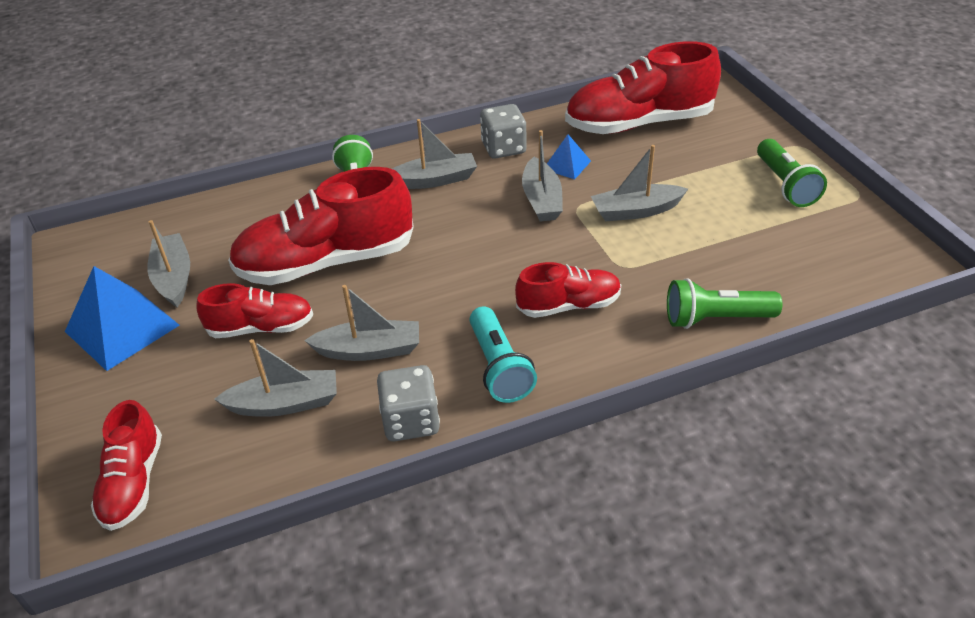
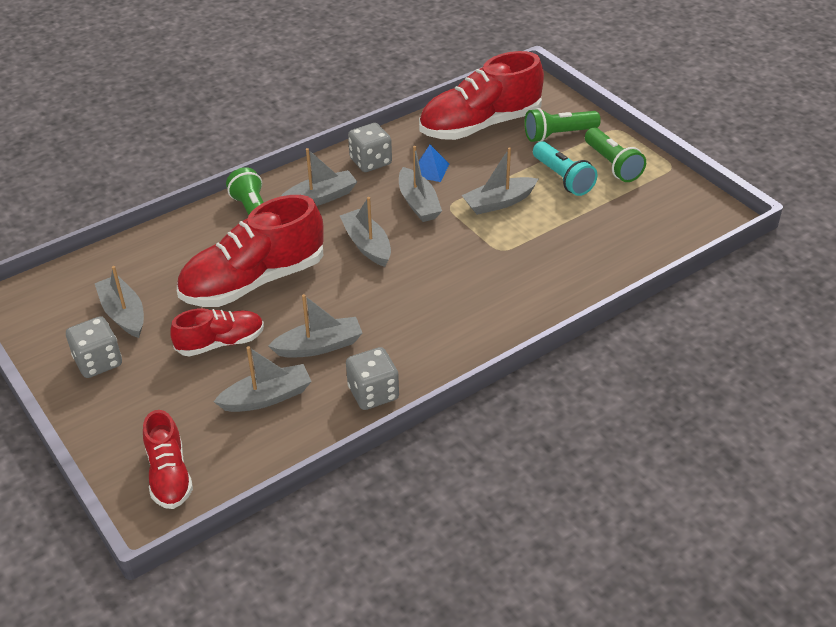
camera: 15 degrees left, 0 degrees up
(122, 328) = (98, 362): blue pyramid -> grey dice
(467, 239) = (367, 245): none -> grey boat
(499, 367) = (428, 343): turquoise flashlight -> turquoise flashlight (562, 178)
(568, 305) = (467, 287): red shoe -> none
(716, 319) = (583, 280): green flashlight -> green flashlight (558, 135)

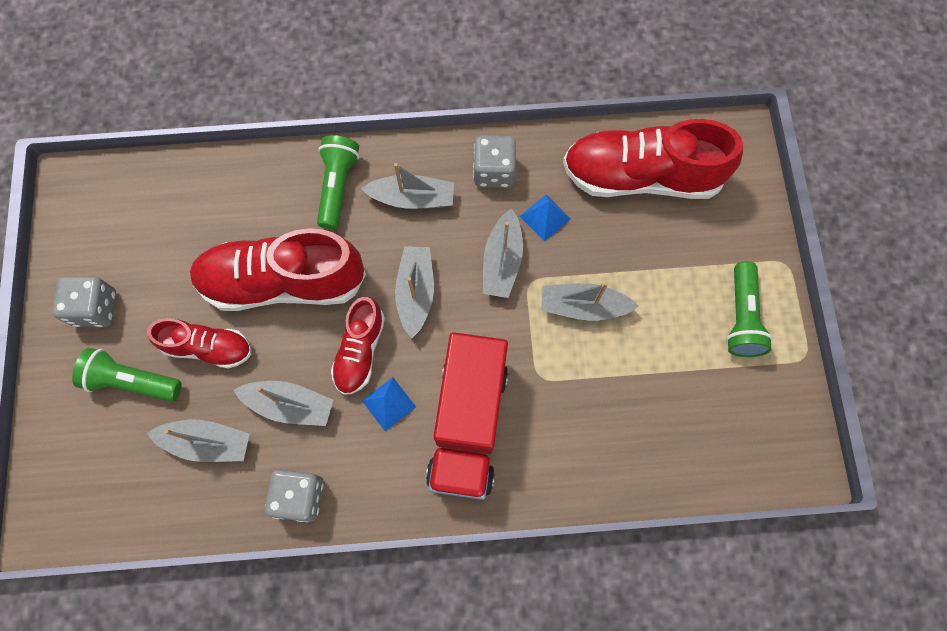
camera: 30 degrees right, 30 degrees up
(123, 314) = (149, 258): grey boat -> none
(169, 475) = (77, 486): red shoe -> red shoe (360, 351)
(399, 311) = (389, 403): none -> blue pyramid
(470, 296) = (468, 423): none -> red truck
(558, 135) = (715, 238): green flashlight -> green flashlight (132, 381)
(562, 178) = (673, 308): turquoise flashlight -> none

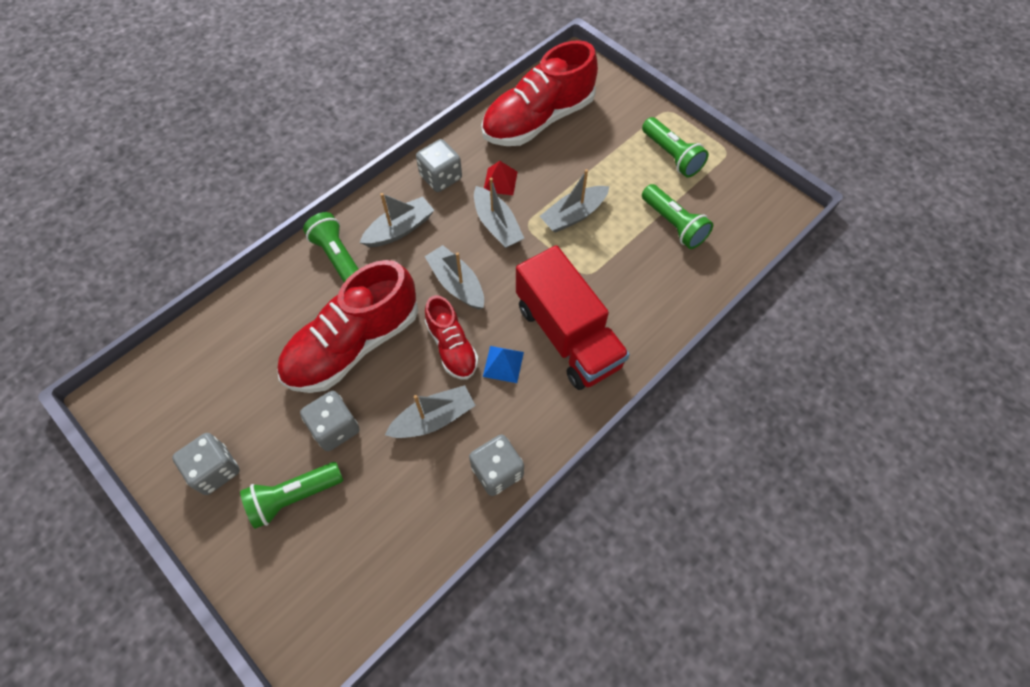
camera: 40 degrees left, 10 degrees down
(207, 443) = (394, 491): grey boat -> none
(208, 347) = (335, 428): red shoe -> grey dice
(545, 217) = (500, 181): blue pyramid -> red pyramid
(672, 393) = (673, 224): none -> green flashlight

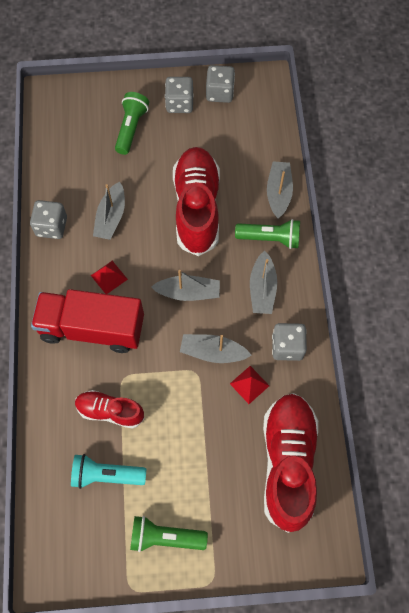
camera: 130 degrees right, 5 degrees up
(335, 428) = (152, 168): grey dice -> grey dice (219, 93)
(452, 347) = (146, 258): red shoe -> red shoe (110, 411)
(503, 364) = (109, 277): blue pyramid -> red pyramid
(573, 215) = (176, 411): grey boat -> grey boat (278, 193)
(673, 224) = (106, 475): green flashlight -> turquoise flashlight

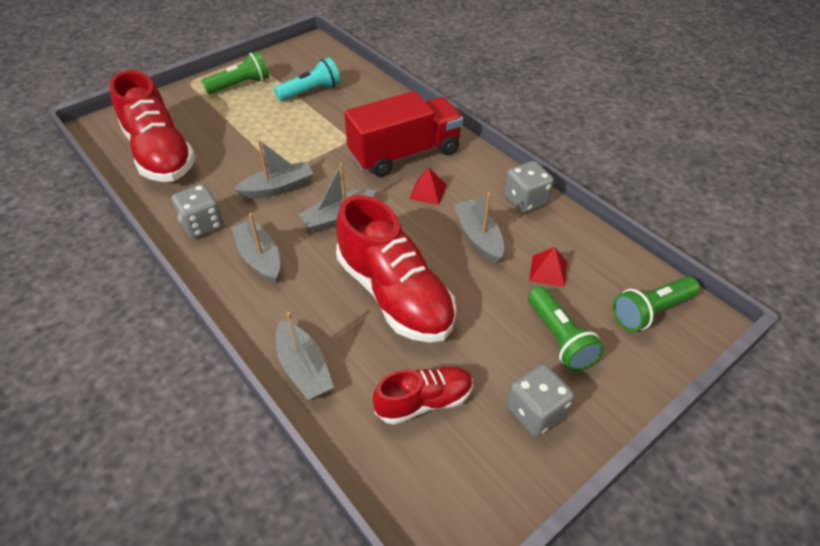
camera: 145 degrees right, 20 degrees down
(110, 411) = (339, 119): red shoe -> red shoe (424, 401)
(219, 93) = (497, 468): grey dice -> none
(249, 384) = (226, 183): red pyramid -> red pyramid (548, 271)
(270, 238) = (281, 309): green flashlight -> green flashlight (651, 311)

